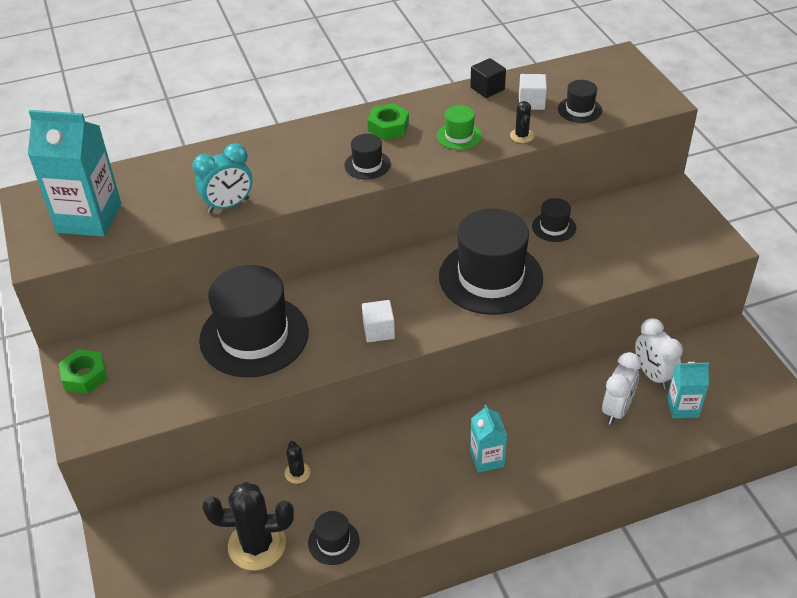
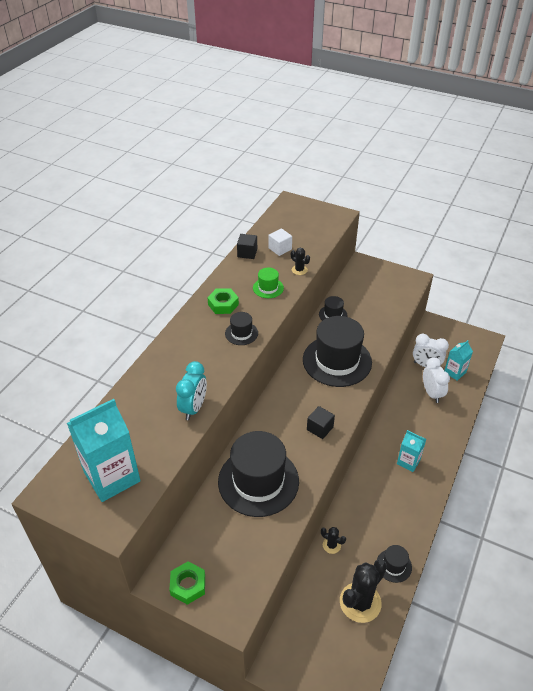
camera: 45 degrees left, 0 degrees up
(379, 330) = (320, 428): white cube -> black cube
(579, 110) = (308, 240): black hat -> none

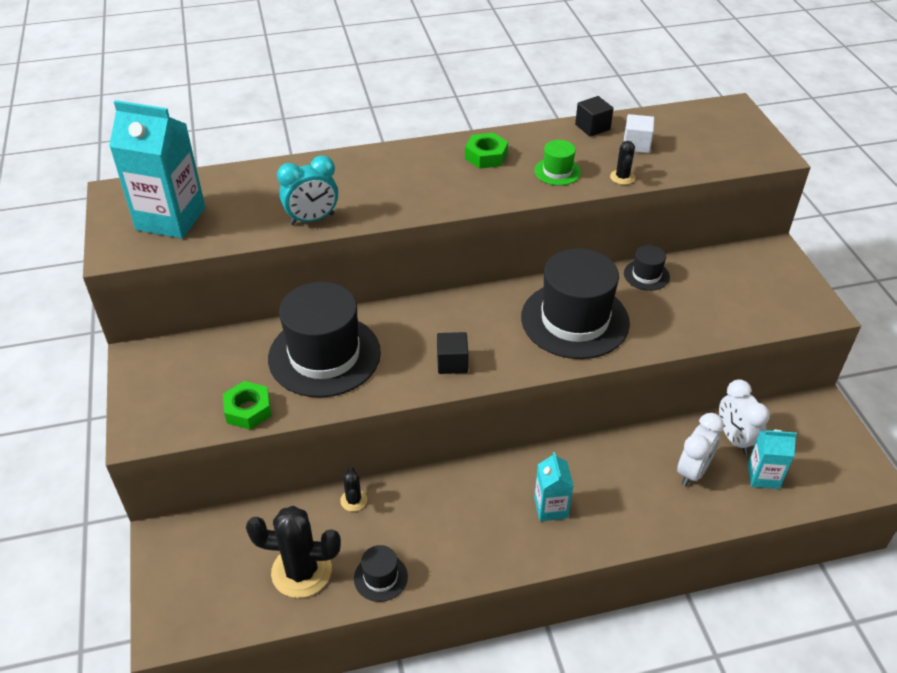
camera: 50 degrees right, 0 degrees up
(188, 585) = (148, 378): green nut -> green nut (248, 410)
(241, 333) = (459, 192): black hat -> none

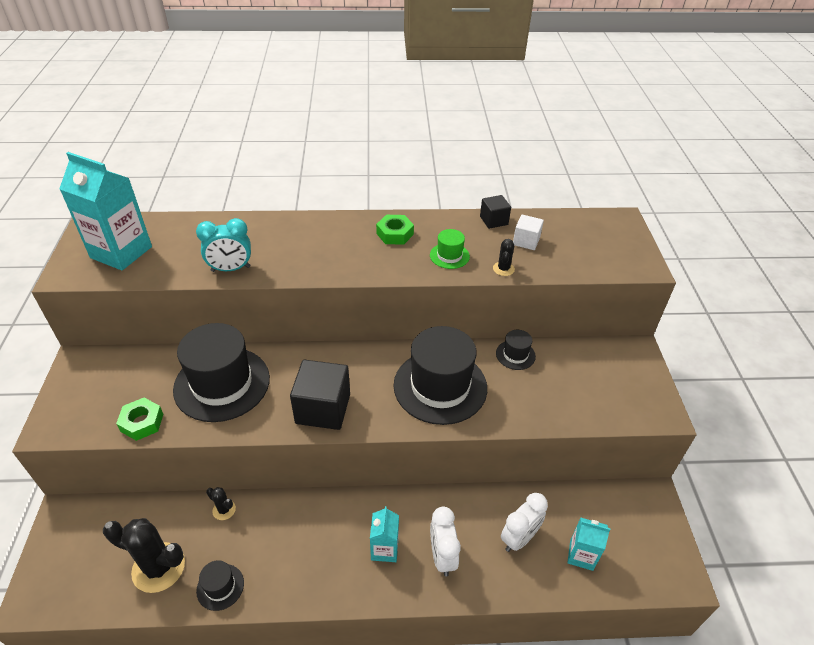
camera: 10 degrees right, 0 degrees up
(353, 500) = (224, 510): black cactus -> black cactus turned 60 degrees counterclockwise
(452, 363) = (323, 409): black cube -> black cube, size x1.83
(735, 439) = (565, 513): white clock -> white clock (442, 556)

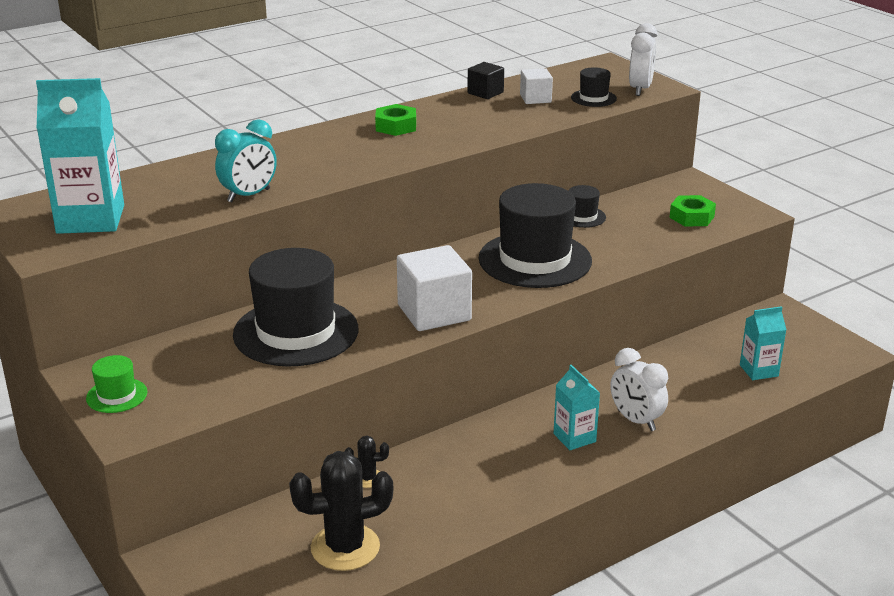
camera: 30 degrees left, 15 degrees down
(142, 422) = (240, 389): green nut -> green nut (691, 217)
(220, 587) = (433, 531): black hat -> black hat (593, 98)
(323, 409) = (434, 312): black cube -> white cube
(449, 256) = (473, 127): green hat -> green hat (117, 395)
(503, 269) = (538, 122): black cactus -> none
(519, 538) = (693, 381): white clock -> white clock (640, 89)

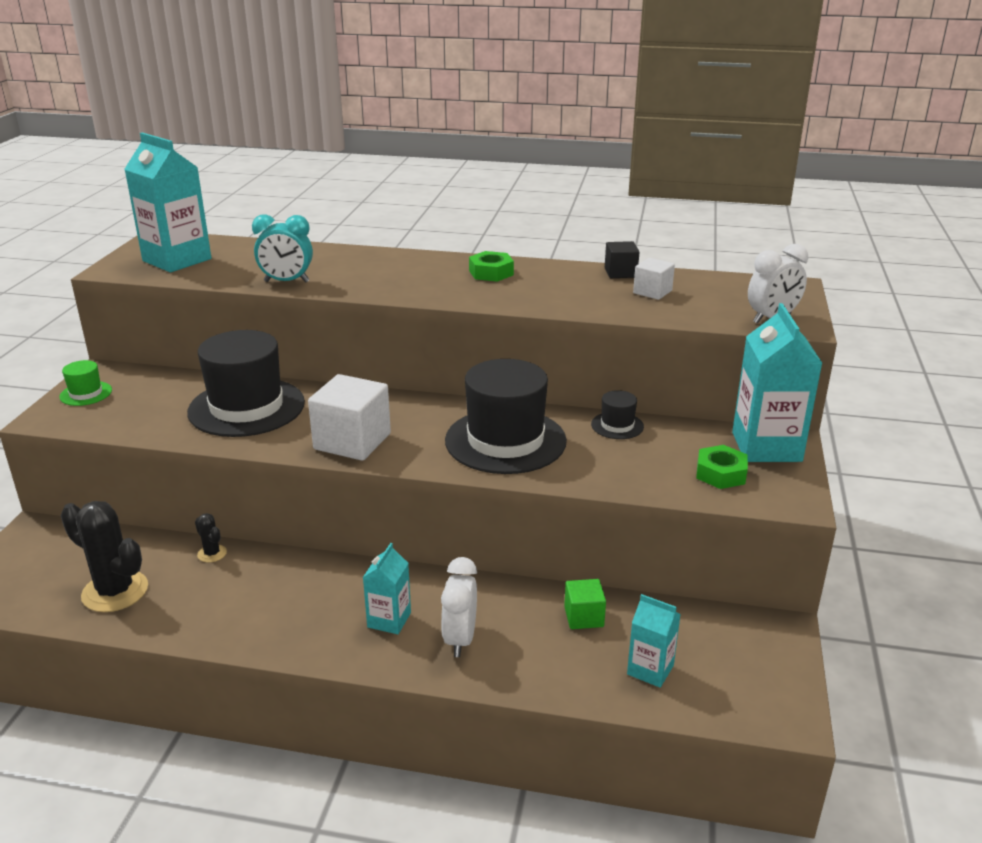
camera: 45 degrees right, 0 degrees up
(593, 98) = (707, 310): black hat -> none
(678, 365) = (584, 617): none -> green cube
(685, 189) = (766, 447): none -> turquoise carton

